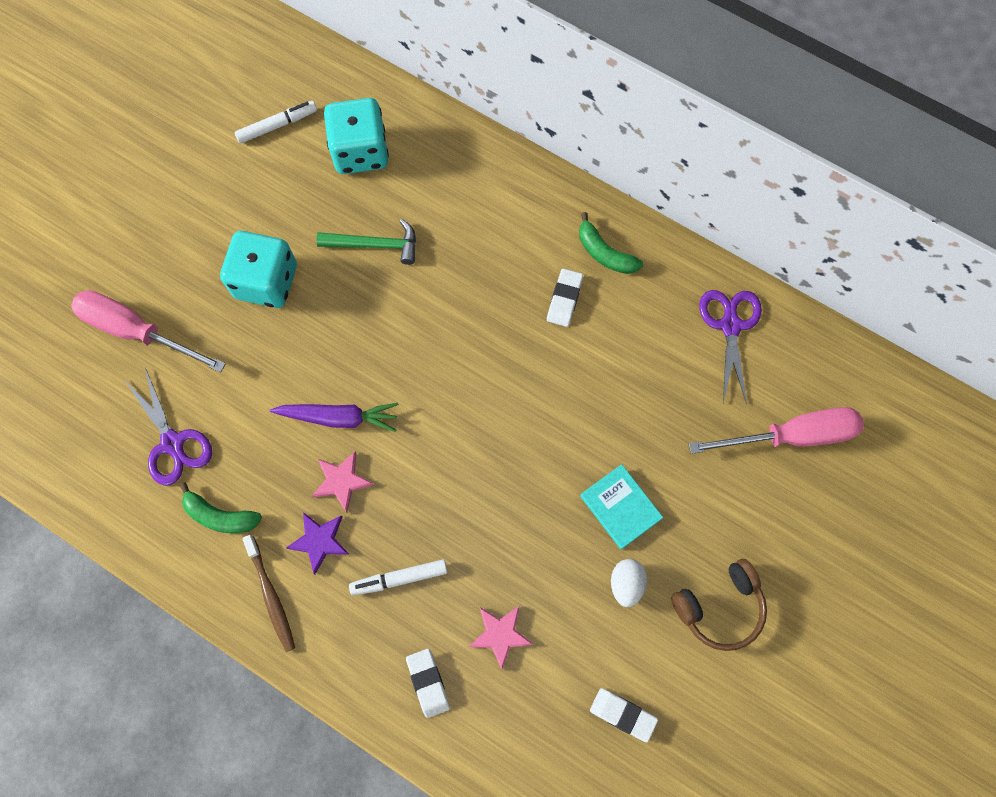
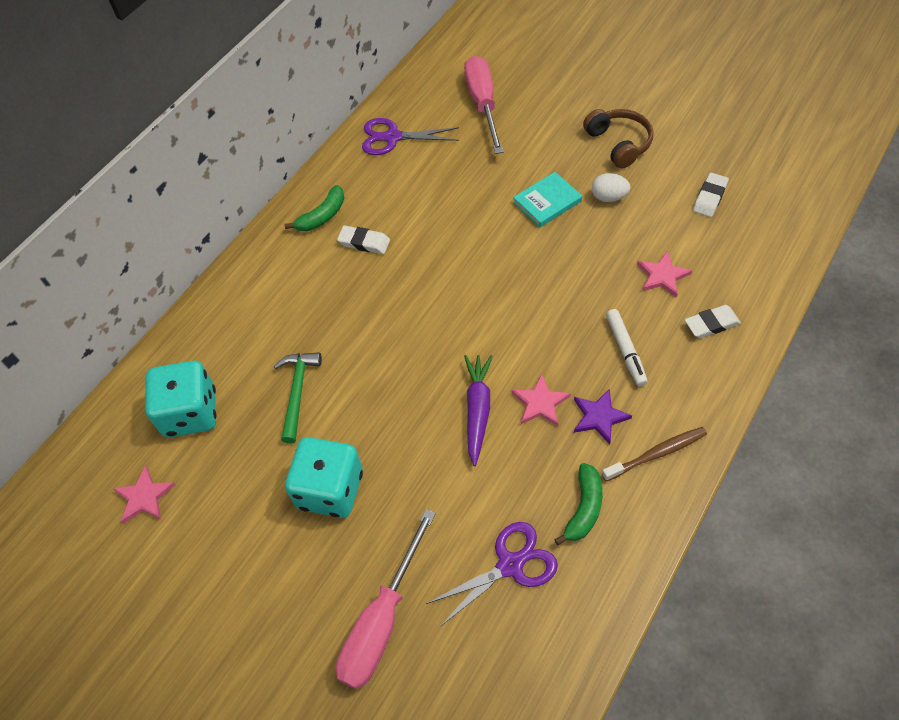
camera: 85 degrees left, 15 degrees down
(277, 126) = (144, 497): white marker -> pink star

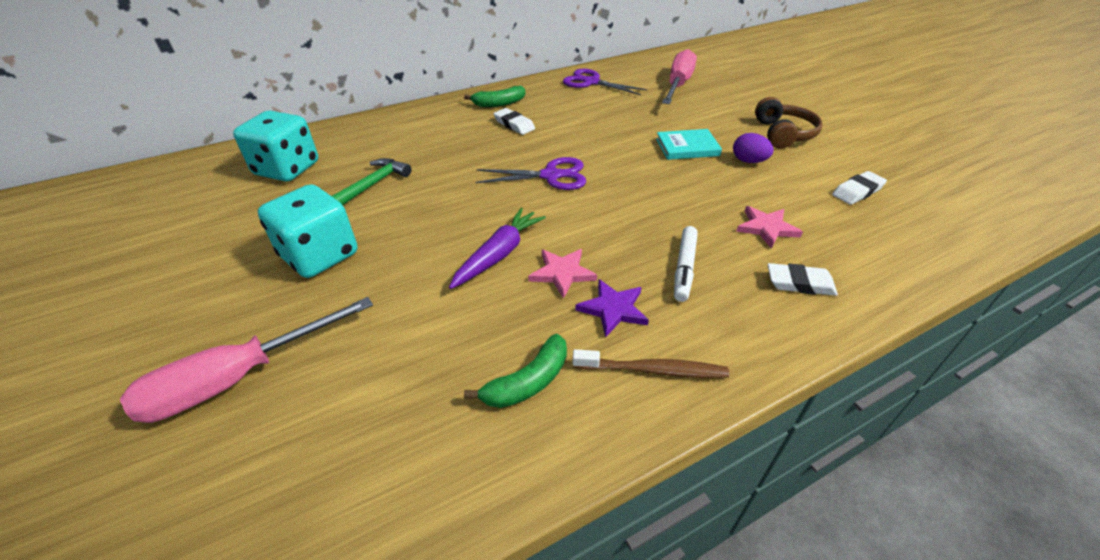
camera: 25 degrees right, 15 degrees down
(144, 497) = (196, 202): pink star -> none
(510, 565) = (404, 395): purple scissors -> purple scissors (551, 175)
(608, 197) = (748, 161): white egg -> purple egg

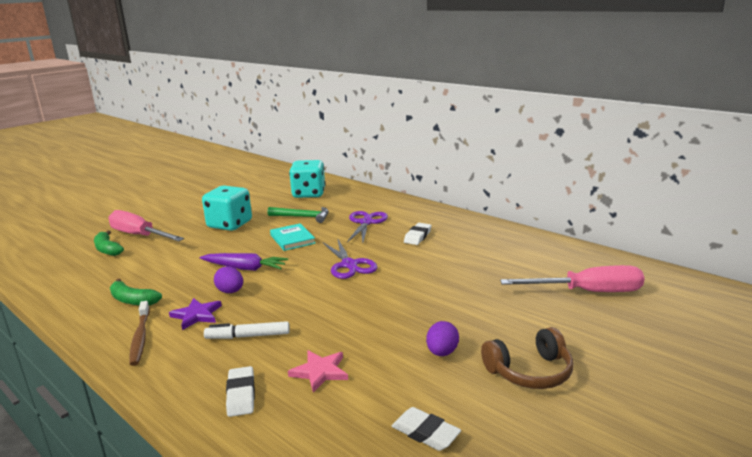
camera: 70 degrees right, 20 degrees down
(499, 103) = (448, 224): green banana -> green banana (107, 249)
(562, 273) = (230, 291): pink star -> purple egg
(591, 82) = (534, 249): purple scissors -> purple scissors (366, 222)
(687, 147) = (443, 315): turquoise book -> turquoise book (292, 239)

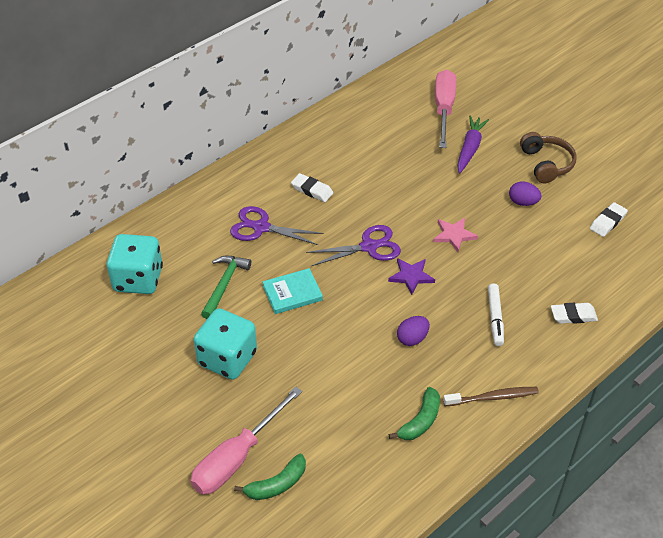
camera: 85 degrees left, 25 degrees up
(196, 315) = (456, 360): purple star -> purple star (411, 276)
(245, 268) = (361, 331): purple carrot -> purple carrot (470, 149)
(320, 372) = (546, 271): pink star -> pink star (454, 235)

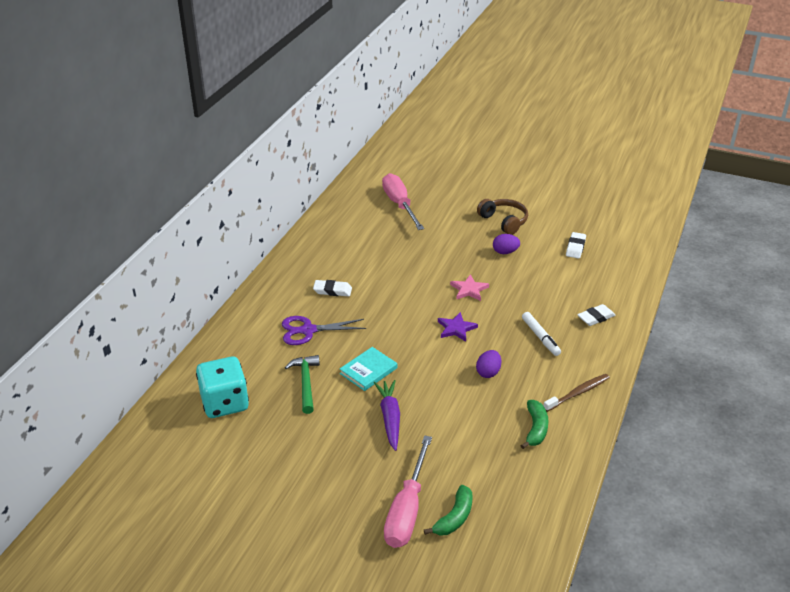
camera: 25 degrees left, 10 degrees down
(227, 358) = (347, 438): turquoise dice -> none
(369, 247) = (408, 317): purple scissors -> none
(470, 149) = (439, 226): purple carrot -> purple carrot (390, 418)

